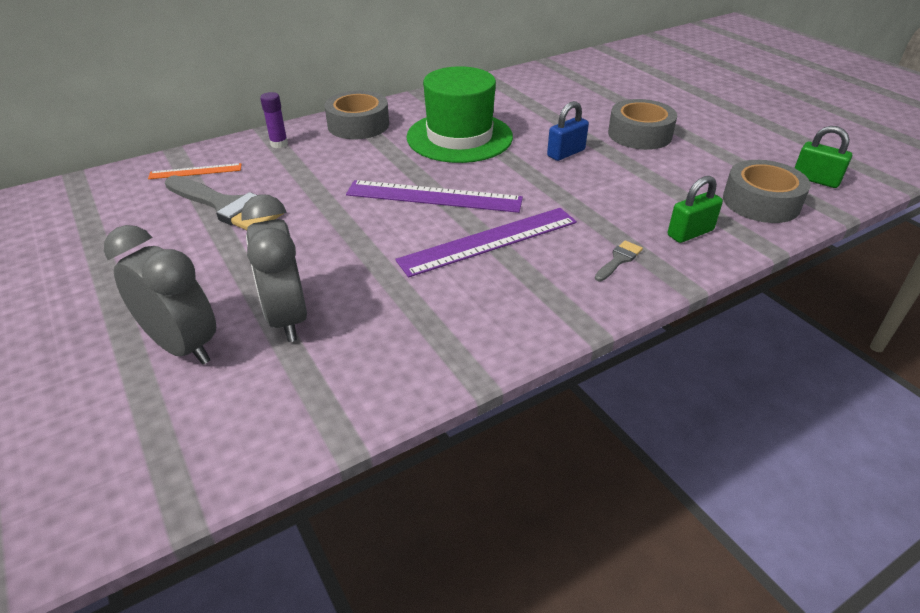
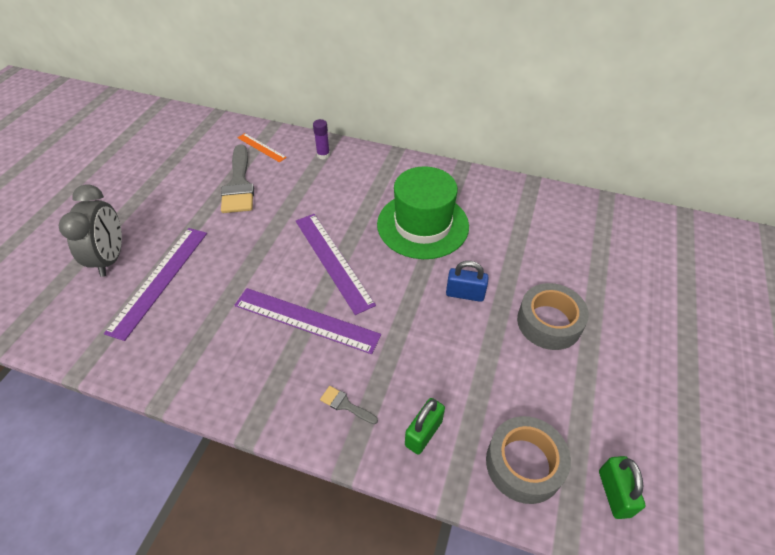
camera: 50 degrees right, 10 degrees up
(287, 317) = (159, 280): grey clock -> purple ruler
(358, 125) = (383, 170): grey tape -> none
(619, 260) = (345, 405): grey brush -> grey brush turned 150 degrees counterclockwise
(690, 233) = (423, 433): green padlock -> green padlock turned 75 degrees counterclockwise

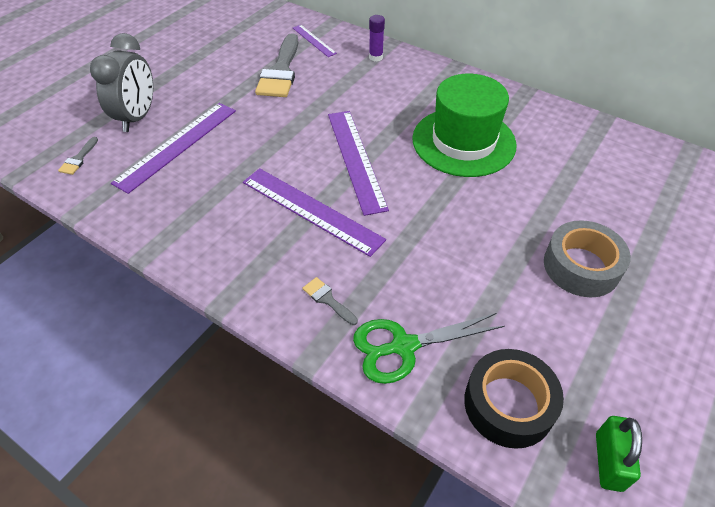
camera: 15 degrees right, 0 degrees up
(62, 314) = (78, 159): none -> grey brush
(261, 147) = (314, 40): orange ruler -> purple ruler
(423, 433) = (403, 346): green padlock -> green scissors
(465, 294) = (491, 218): blue padlock -> none
(524, 464) = (508, 404): grey tape -> black tape

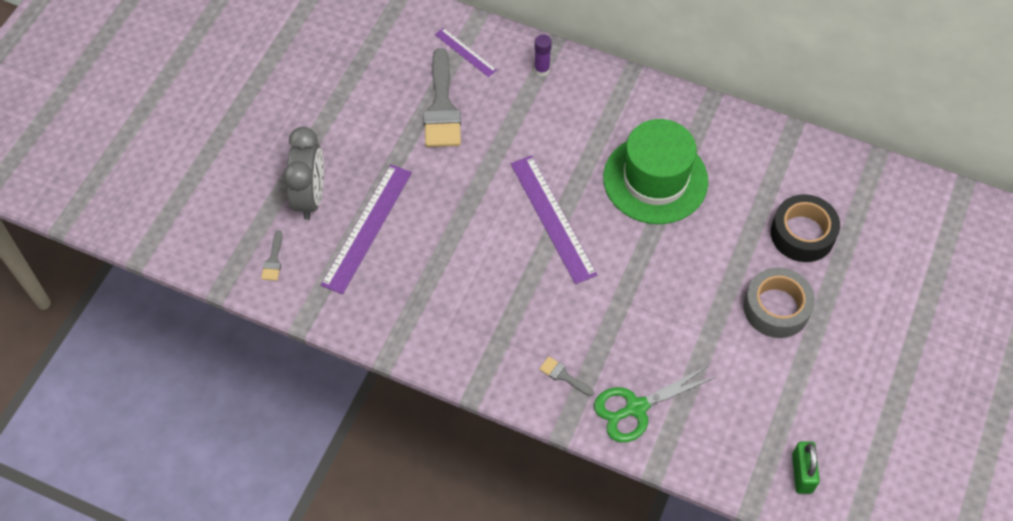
camera: 10 degrees left, 10 degrees up
(311, 210) = (524, 285): purple ruler -> none
(508, 404) = (725, 442): black tape -> black tape (802, 234)

